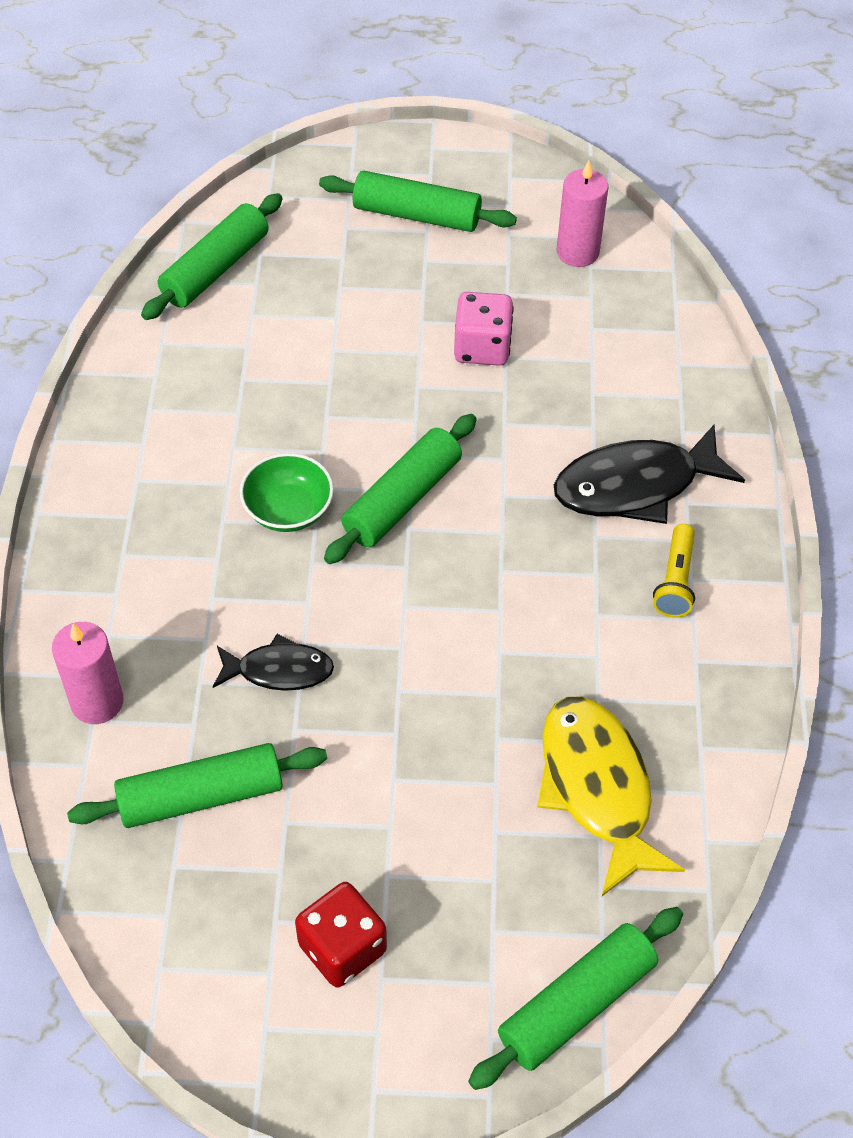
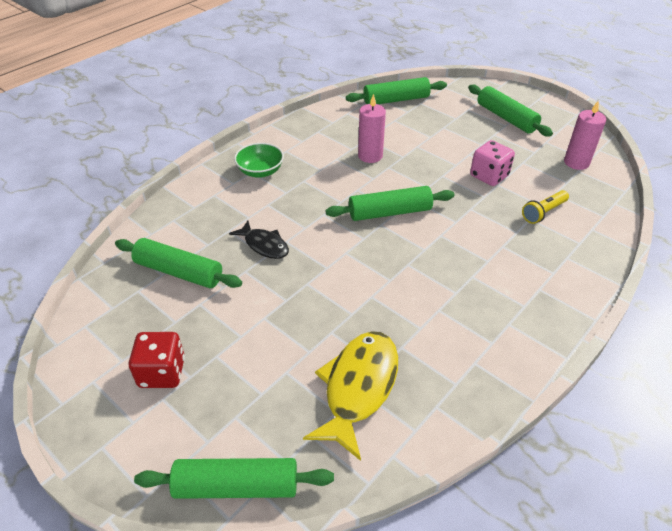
camera: 40 degrees right, 10 degrees down
(97, 702) = (182, 215): pink candle -> pink candle (370, 156)
(288, 510) = (335, 191): green bowl -> green bowl (260, 171)
(635, 486) = (516, 267): black fish -> none
(675, 581) = (498, 319): yellow flashlight -> yellow flashlight (543, 212)

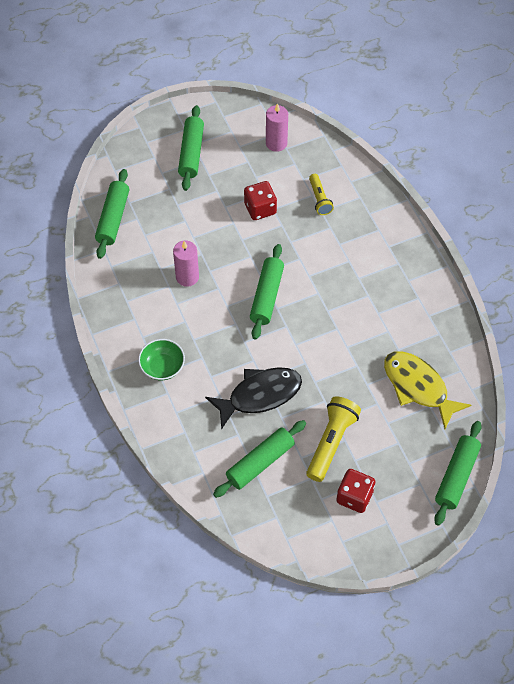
camera: 65 degrees left, 15 degrees up
(231, 324) = (331, 442): none -> yellow flashlight
(264, 245) = (260, 395): black fish -> black fish, size x1.71
(489, 176) = (260, 209): pink dice -> red dice
(506, 118) = (191, 153): green rolling pin -> green rolling pin turned 75 degrees counterclockwise

